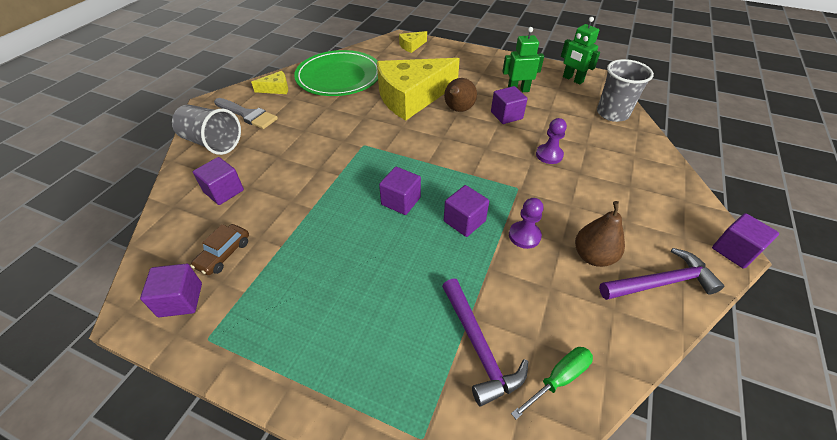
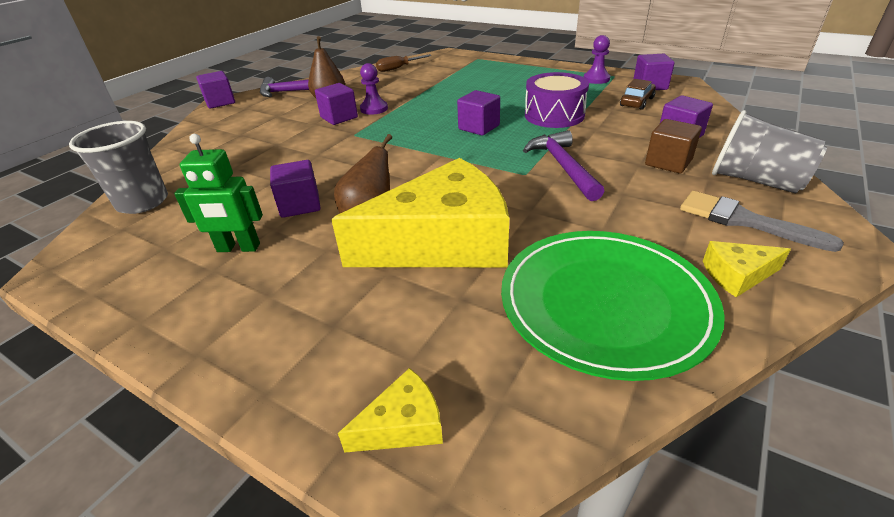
camera: 170 degrees left, 10 degrees down
(256, 158) = (668, 162): none -> brown cube
(324, 224) = (554, 115): none -> purple drum
(464, 221) = (421, 116): purple cube -> purple cube (339, 117)
(478, 347) = (438, 74): purple hammer -> purple hammer (563, 166)
(549, 155) = (291, 158): purple pawn -> purple pawn (596, 79)
(558, 379) = (398, 68): green screwdriver -> brown screwdriver
(572, 79) = (110, 267): green robot -> none

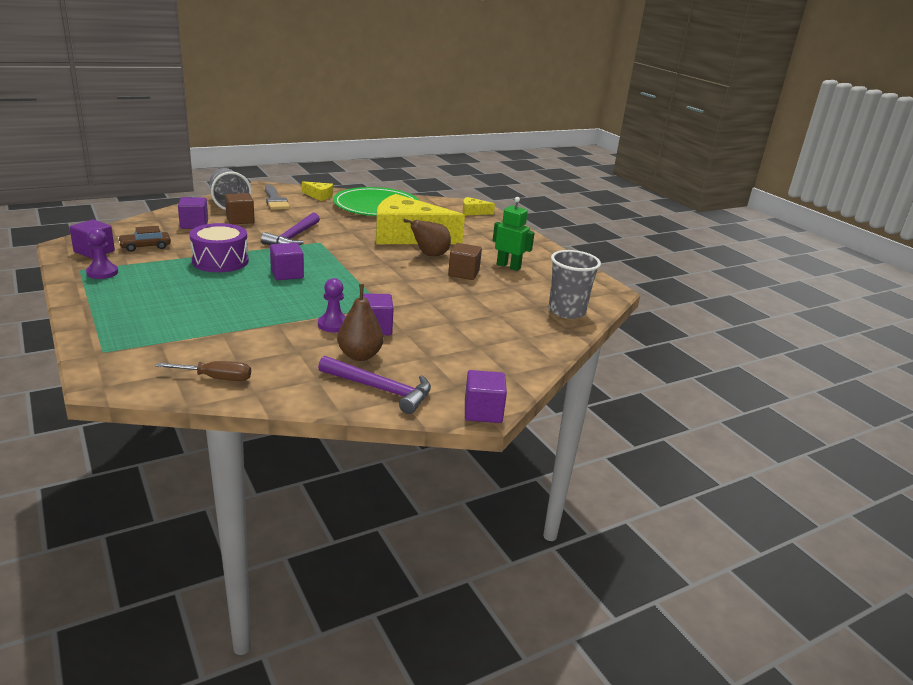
camera: 155 degrees left, 10 degrees down
(300, 205) = (463, 273): purple cube -> brown cube

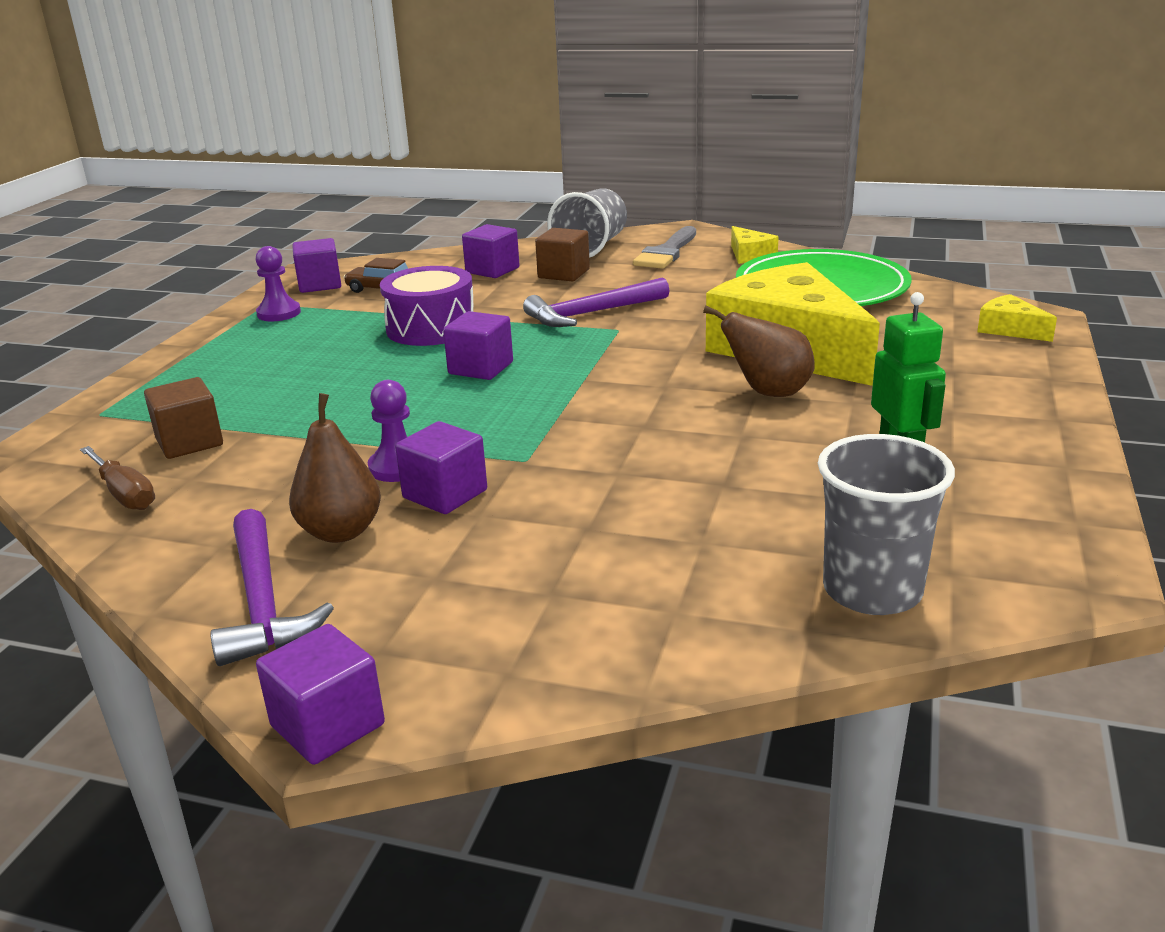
camera: 50 degrees right, 0 degrees up
(463, 273) = (776, 443): brown cube -> brown cube (189, 442)

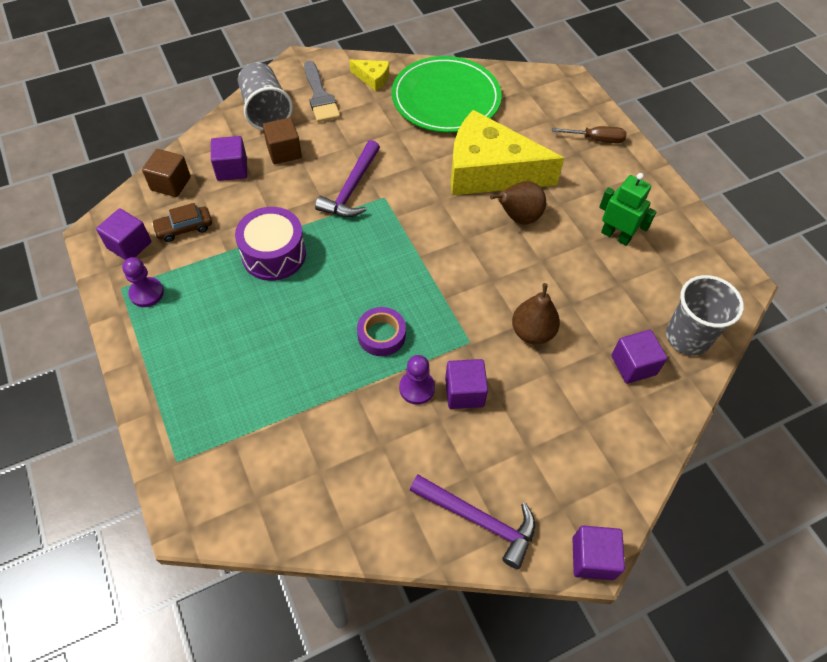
camera: 45 degrees left, 30 degrees up
(124, 494) = (301, 508): brown screwdriver -> brown screwdriver (596, 139)
(189, 442) = (275, 445): brown cube -> brown cube (171, 183)
(341, 532) = (451, 452): brown pear -> brown pear (532, 332)
(434, 415) = (381, 335): none -> purple tape
(481, 368) = (353, 278): purple cube -> purple cube (633, 365)
(1009, 329) = (568, 100): yellow cheese -> none

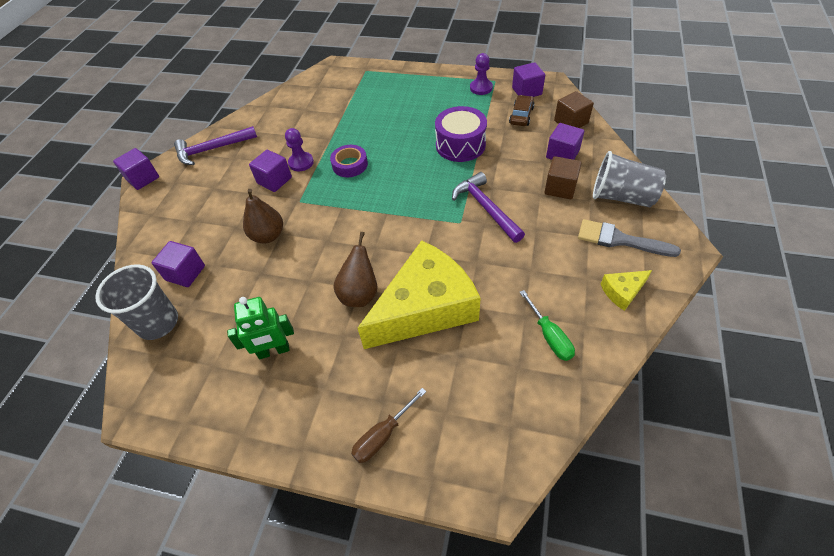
camera: 135 degrees right, 5 degrees down
(446, 98) = (549, 336): green plate -> green screwdriver

